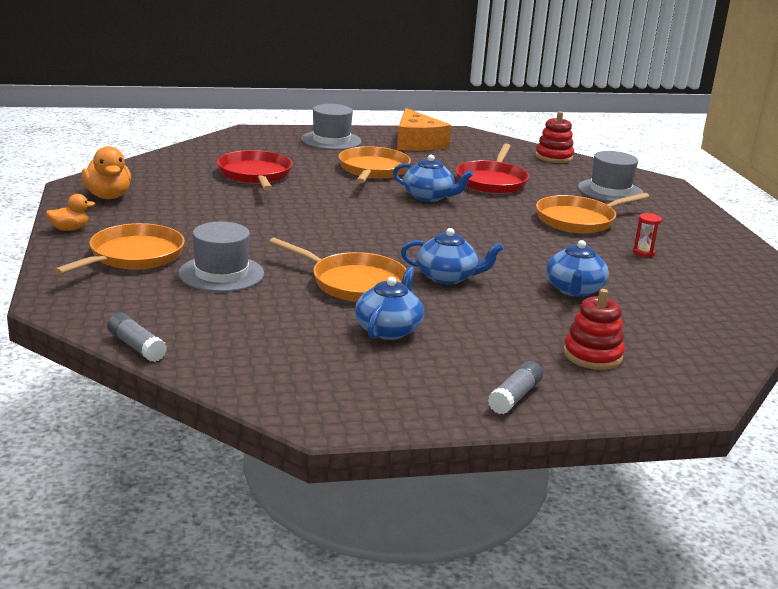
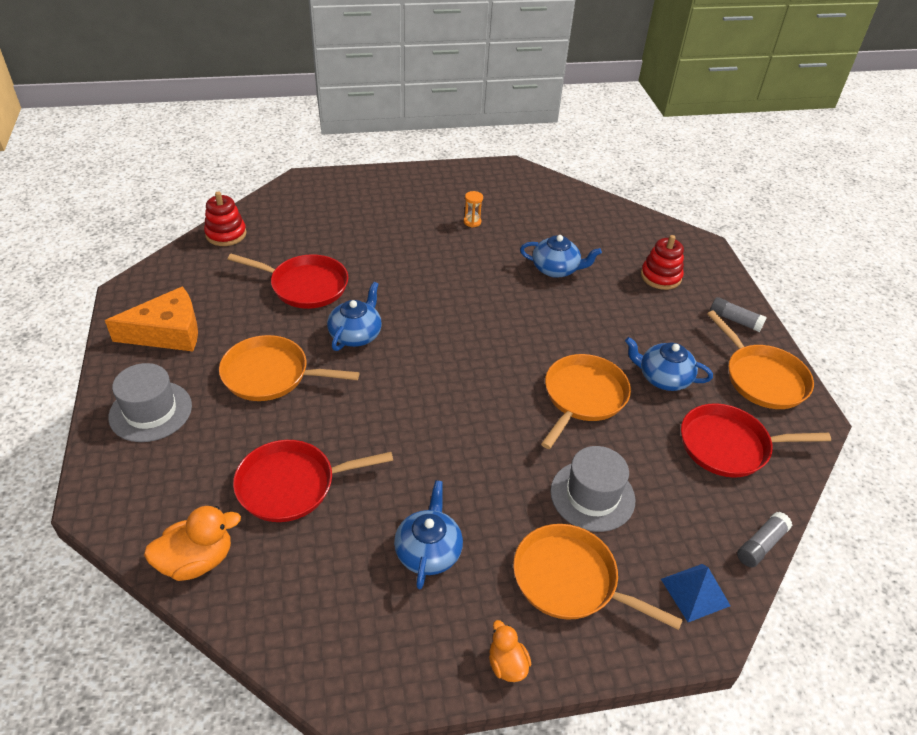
camera: 90 degrees left, 20 degrees up
(97, 305) = (695, 592): none -> blue pyramid
(108, 196) = (385, 642): orange duck -> orange duck (197, 560)
(277, 352) = (728, 446): none -> red pan
(447, 277) = (552, 337): blue teapot -> blue teapot (428, 551)
(578, 220) = (406, 245): orange pan -> orange pan (763, 378)
(610, 191) = (328, 214): grey hat -> none
(643, 252) = (472, 222): red hourglass -> orange hourglass

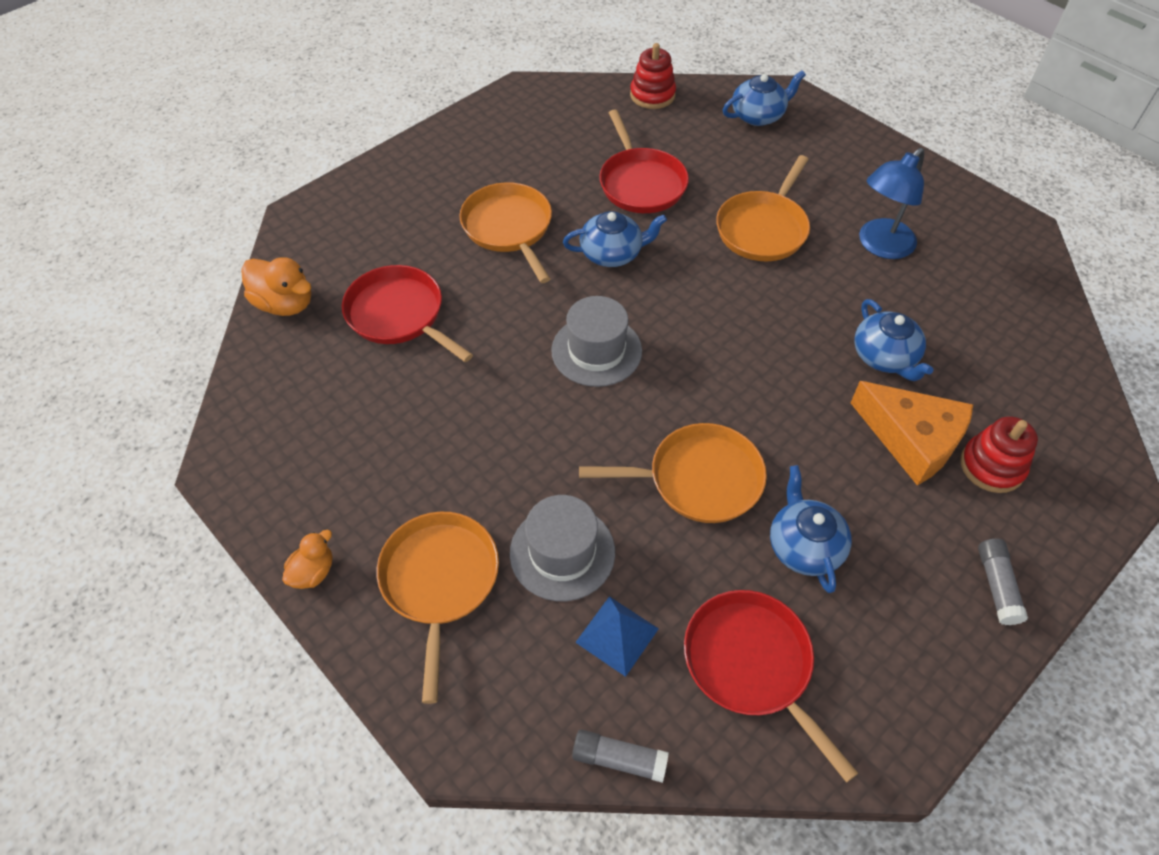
camera: 60 degrees right, 10 degrees up
(150, 411) = (407, 185): grey hat -> grey hat (596, 350)
(168, 332) = (499, 140): orange cheese -> orange cheese (912, 439)
(428, 551) = (396, 449): blue teapot -> blue teapot (758, 115)
(472, 222) = (880, 246): orange hourglass -> blue lamp
(695, 592) = (502, 709): blue pyramid -> blue pyramid (617, 635)
(763, 378) = (912, 662): orange pan -> orange pan (763, 229)

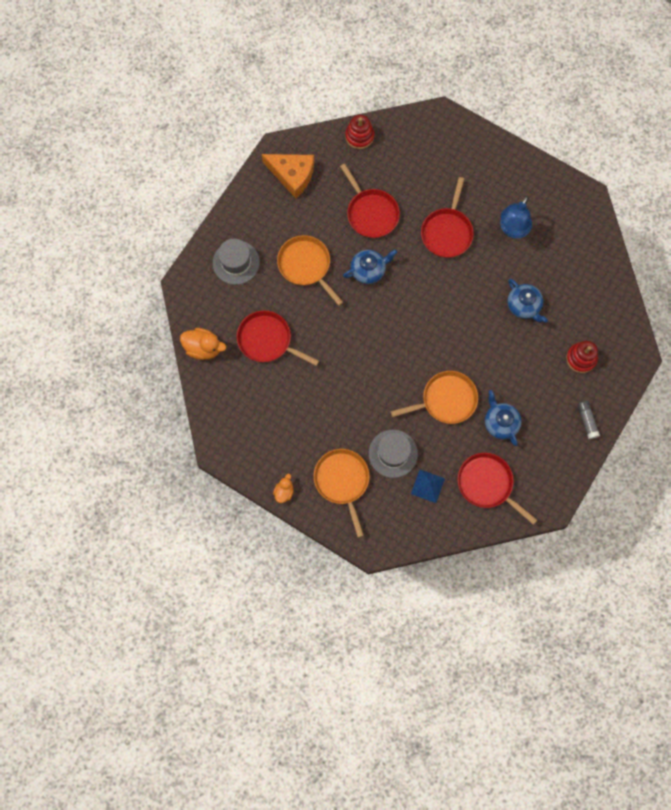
camera: 15 degrees left, 20 degrees up
(596, 350) = (378, 337): grey hat -> grey hat (236, 262)
(619, 759) = (442, 537): grey glue stick -> none
(758, 115) = (427, 140): blue teapot -> none
(763, 229) = (447, 232): orange pan -> red pan
(912, 439) = (542, 352): orange cheese -> orange cheese (292, 175)

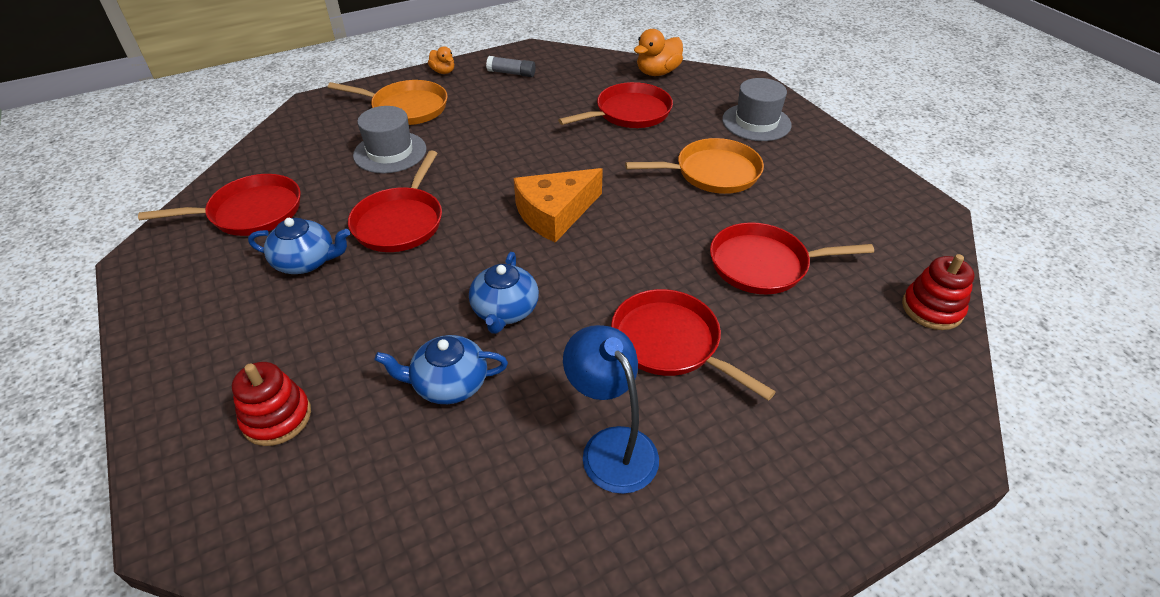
camera: 120 degrees right, 30 degrees down
(292, 175) = (877, 209): orange cheese -> orange cheese (555, 213)
(368, 270) = (663, 225): blue teapot -> blue teapot (505, 310)
(427, 486) = (318, 163): blue pyramid -> none
(446, 400) = (400, 222): orange pan -> red pan
(587, 421) = (179, 366): grey glue stick -> grey glue stick (511, 73)

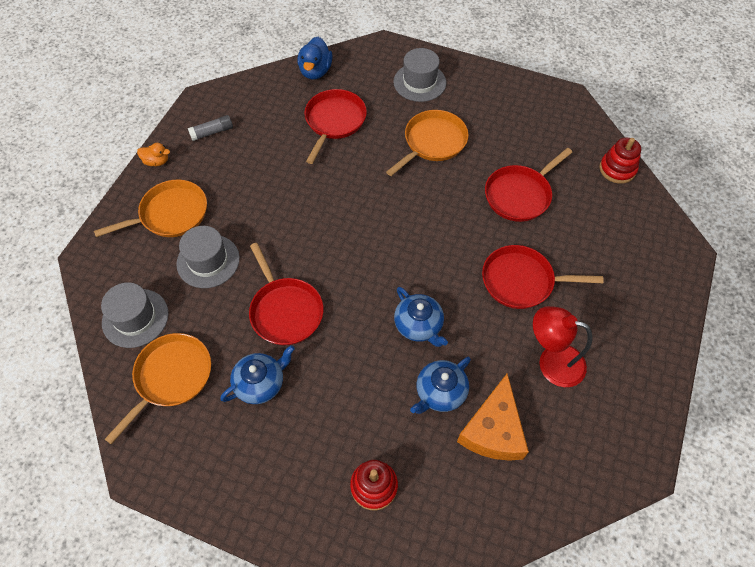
camera: 40 degrees left, 15 degrees up
(251, 212) = (171, 377): red pan -> orange pan
(286, 158) = (135, 318): none -> grey hat
(555, 213) = (373, 237): orange cheese -> orange cheese (493, 429)
(611, 446) = (551, 362): blue lamp -> red lamp
(657, 72) = (315, 71): orange duck -> blue duck

